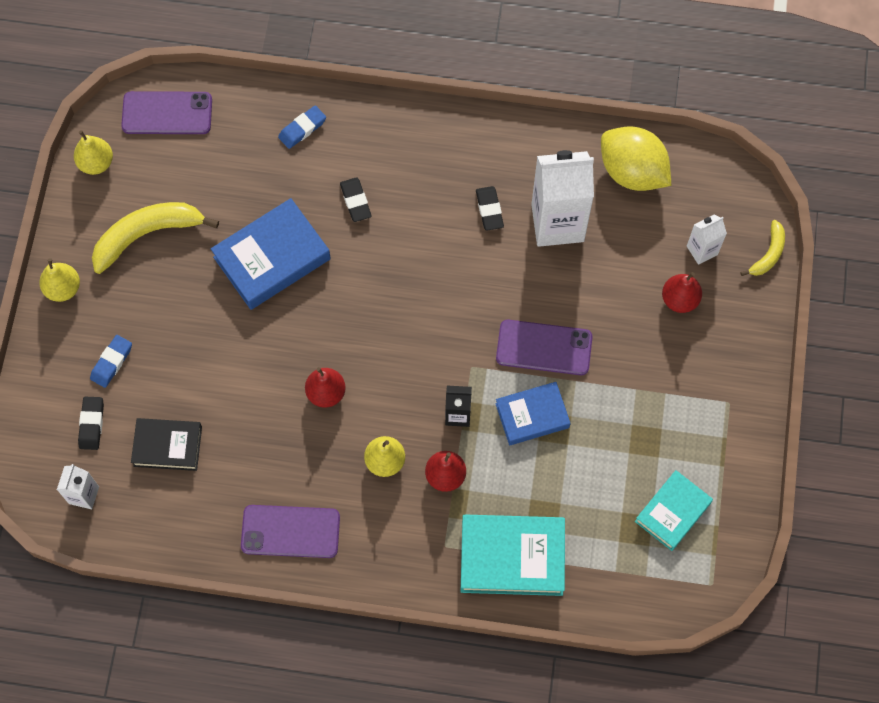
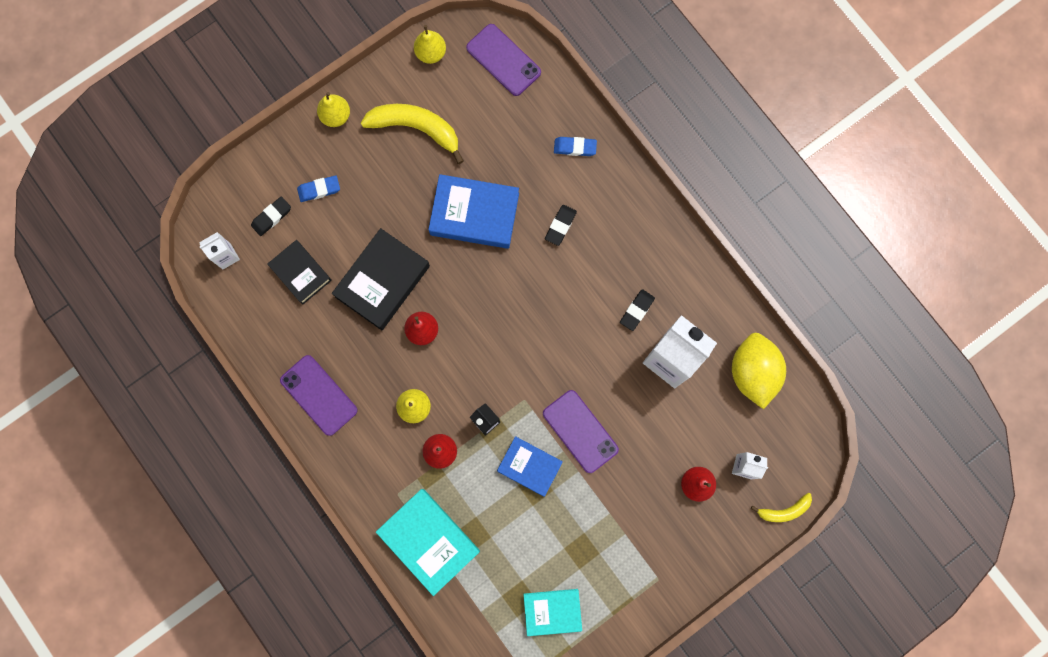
camera: 45 degrees right, 10 degrees up
(249, 385) = (382, 281): none -> black book

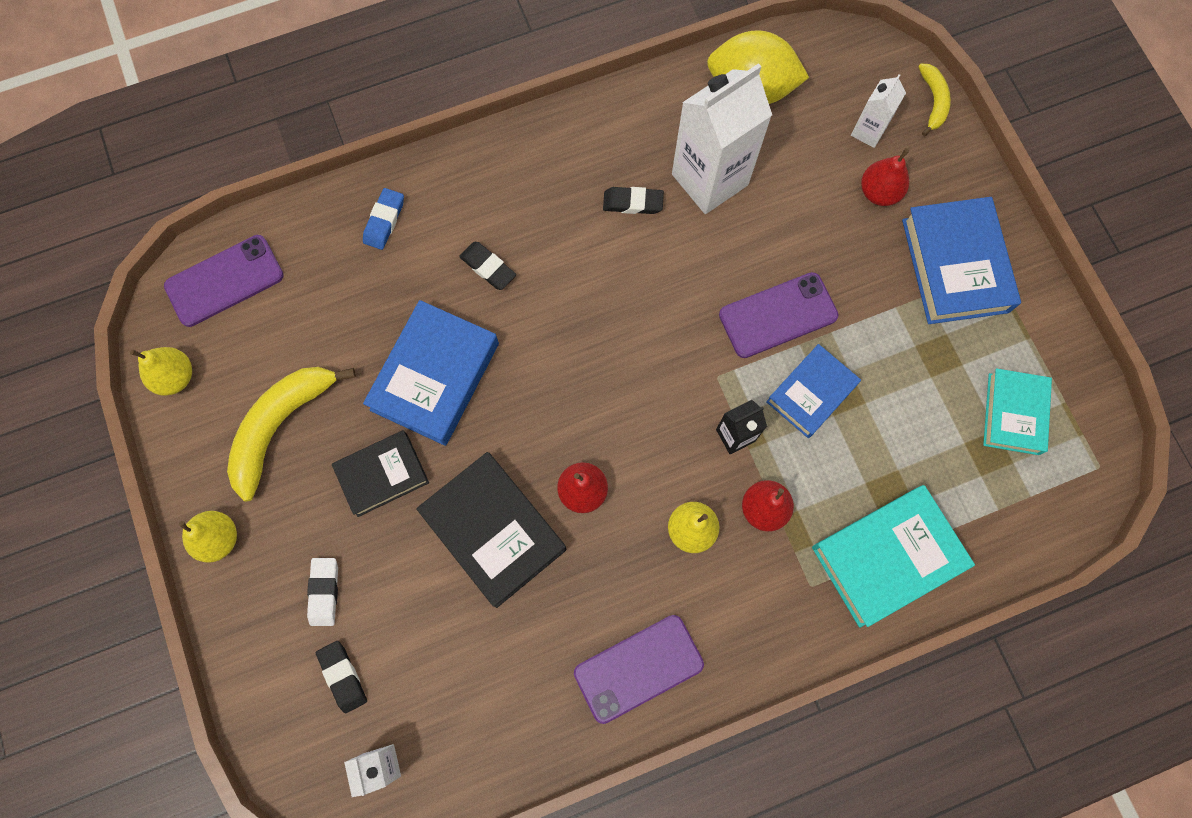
camera: 75 degrees left, 5 degrees down
(301, 273) = (444, 651): black book -> black book (382, 474)
(319, 190) = (324, 592): blue eraser -> white eraser
(637, 310) = (633, 203): black eraser -> black eraser turned 45 degrees counterclockwise
(654, 550) = (955, 265): none -> blue book

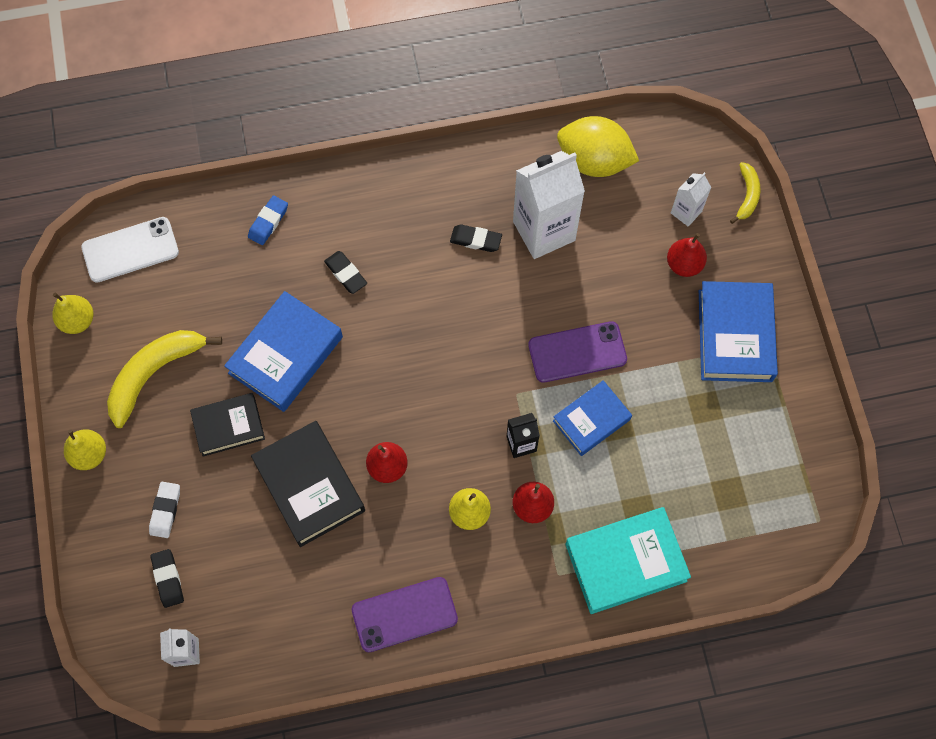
camera: 10 degrees right, 5 degrees down
(224, 281) = (130, 250): purple phone -> white phone
(1013, 414) = (757, 465): turquoise book -> none

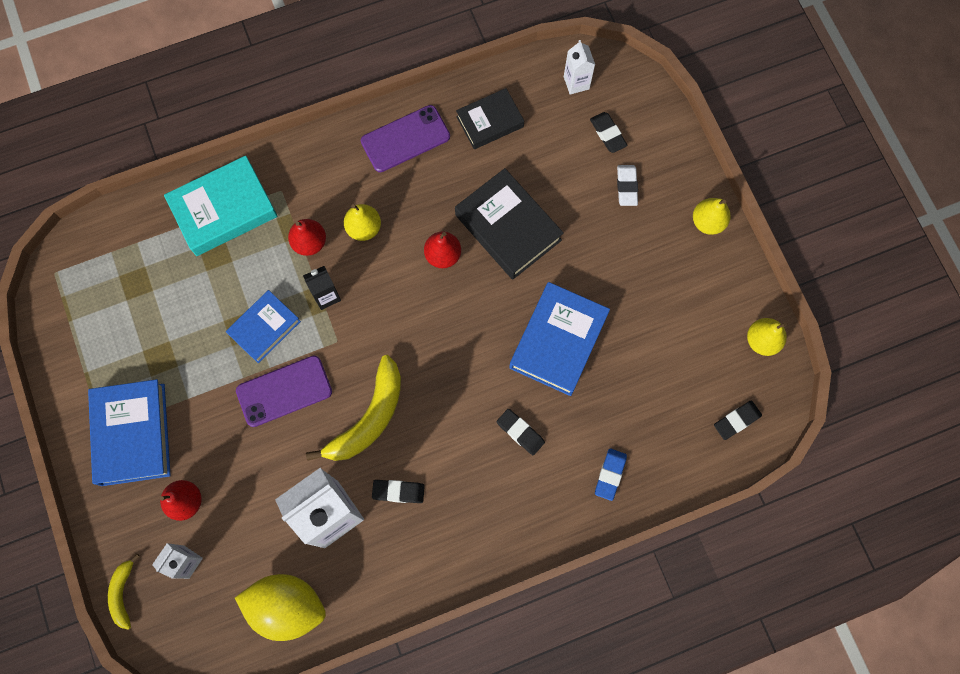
camera: 170 degrees right, 5 degrees up
(130, 250) = (736, 420): white phone -> black eraser
(154, 373) = (674, 303): yellow banana -> yellow banana (369, 418)
(228, 426) = (593, 267): black book -> black book (490, 122)

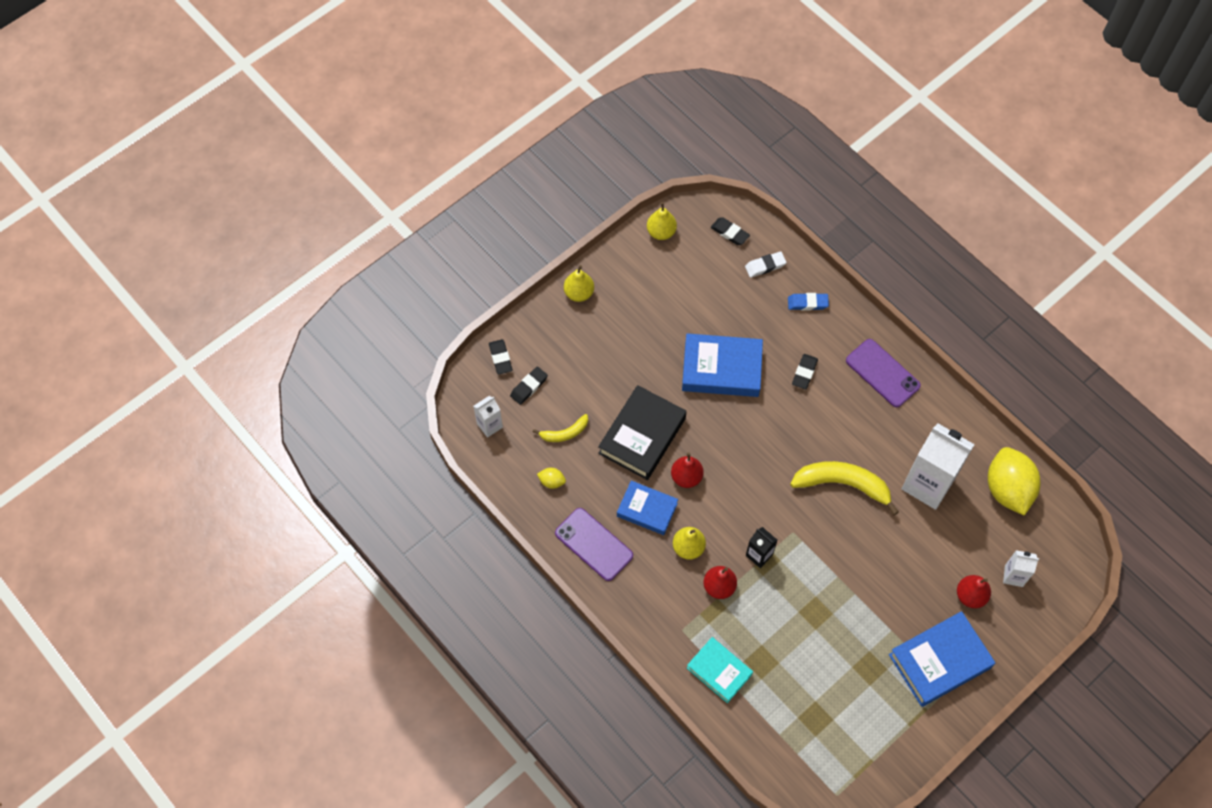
camera: 110 degrees left, 10 degrees down
(123, 593) = (1059, 613): yellow banana -> yellow banana (564, 433)
(224, 210) = (719, 671): turquoise book -> turquoise book, size x0.64
(264, 328) = (807, 593): blue book -> blue book (647, 510)
(284, 391) = (851, 556): purple phone -> purple phone (882, 373)
(398, 491) = (888, 442): black eraser -> black eraser (500, 358)
(490, 122) = (552, 481): black book -> yellow lemon
(626, 187) = (571, 359): white eraser -> white eraser (765, 266)

